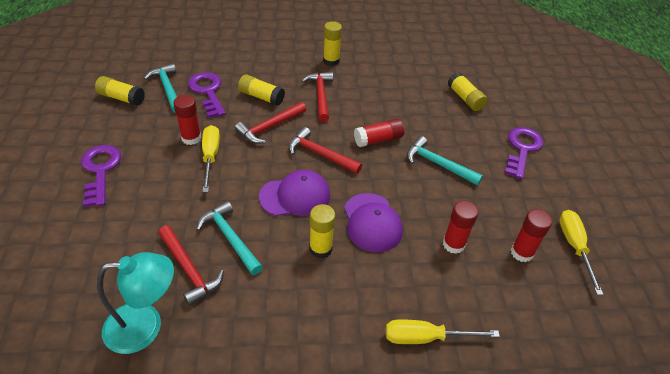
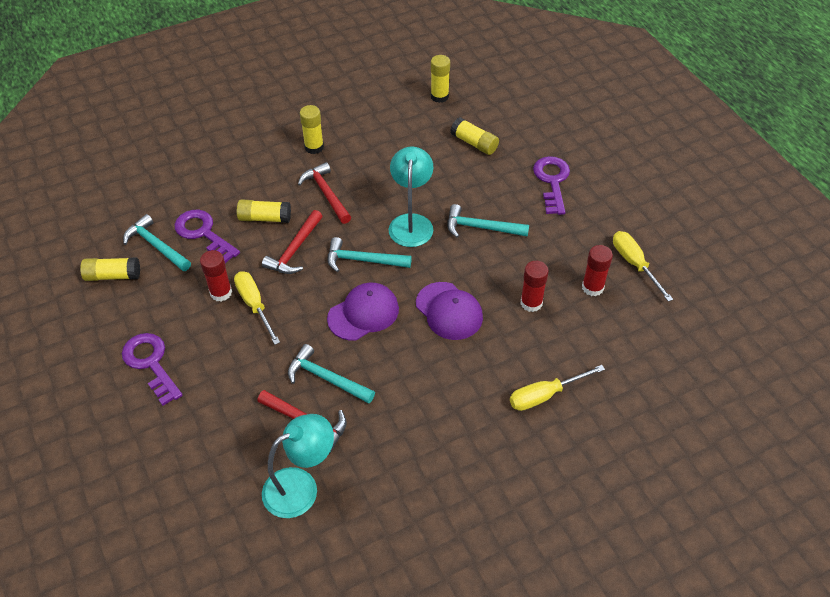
camera: 20 degrees left, 5 degrees up
(320, 154) = (363, 260): red hammer -> turquoise hammer
(320, 249) = (415, 355): yellow glue stick -> yellow glue stick (439, 96)
(378, 140) = (411, 223): red glue stick -> turquoise lamp

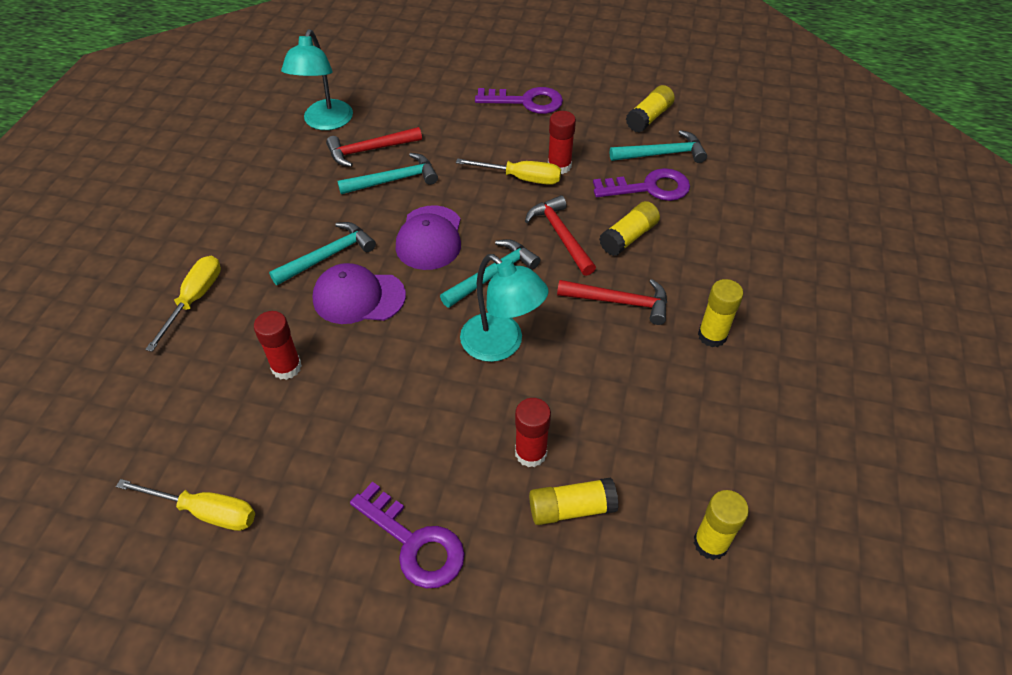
camera: 130 degrees right, 0 degrees up
(481, 227) = (426, 402): turquoise hammer -> turquoise hammer (328, 256)
(592, 287) = (234, 438): red glue stick -> red glue stick (531, 453)

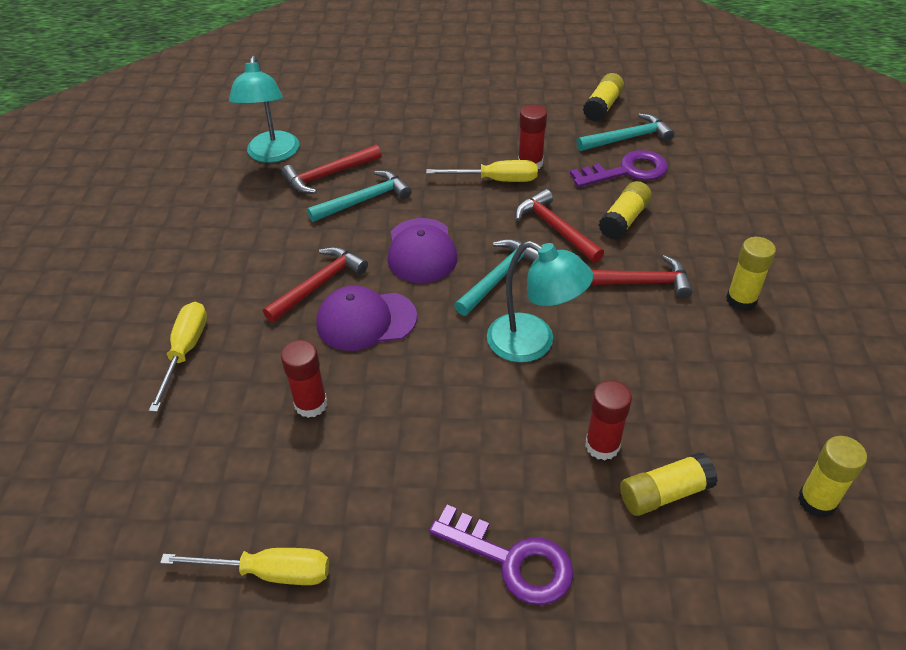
camera: 10 degrees left, 5 degrees down
(328, 256) = (319, 285): turquoise hammer -> red hammer
(526, 101) = (475, 108): purple key -> none

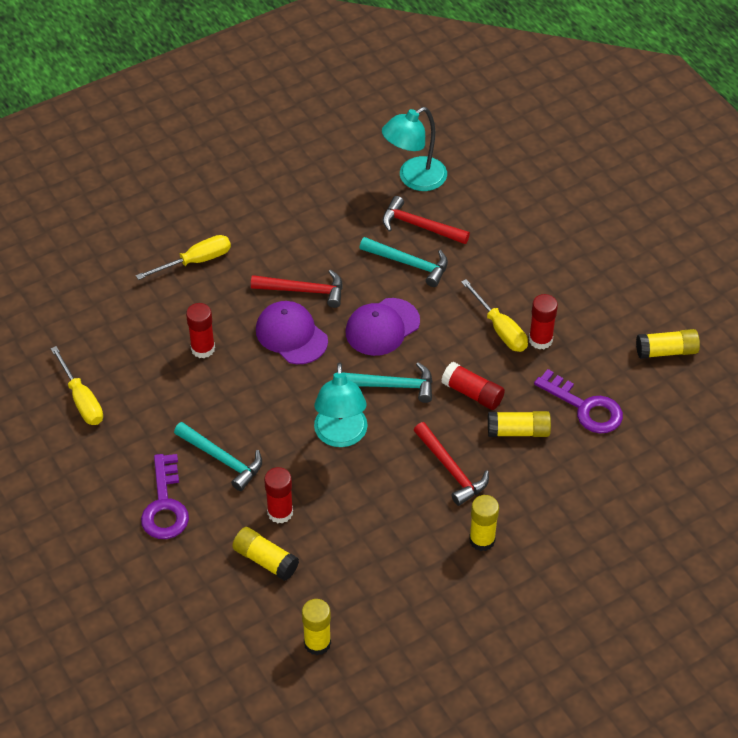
camera: 55 degrees right, 5 degrees up
(556, 228) = (472, 393): red hammer -> red glue stick
(628, 138) = (633, 389): turquoise hammer -> turquoise hammer (222, 459)

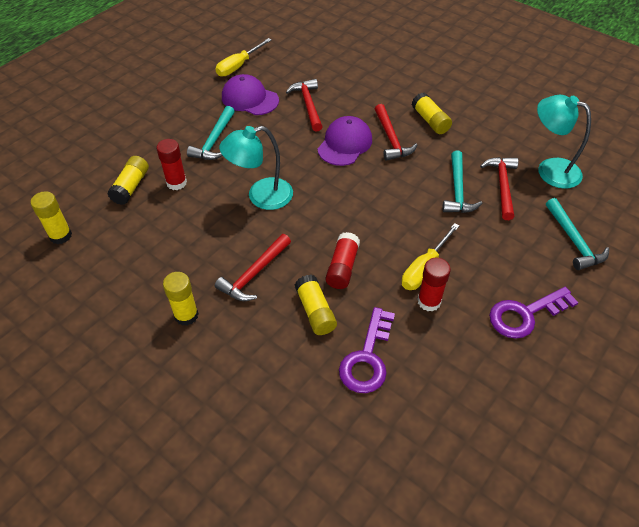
camera: 70 degrees right, 0 degrees up
(165, 505) = (165, 125): purple key -> purple key (525, 314)
(195, 261) = (384, 80): yellow screwdriver -> none
(203, 349) = (308, 105): red glue stick -> red hammer
(382, 327) = (381, 191): purple cap -> purple cap (249, 99)
(392, 386) = (325, 213): turquoise hammer -> turquoise hammer (573, 241)
(666, 351) = (476, 414): yellow glue stick -> yellow glue stick (430, 121)

